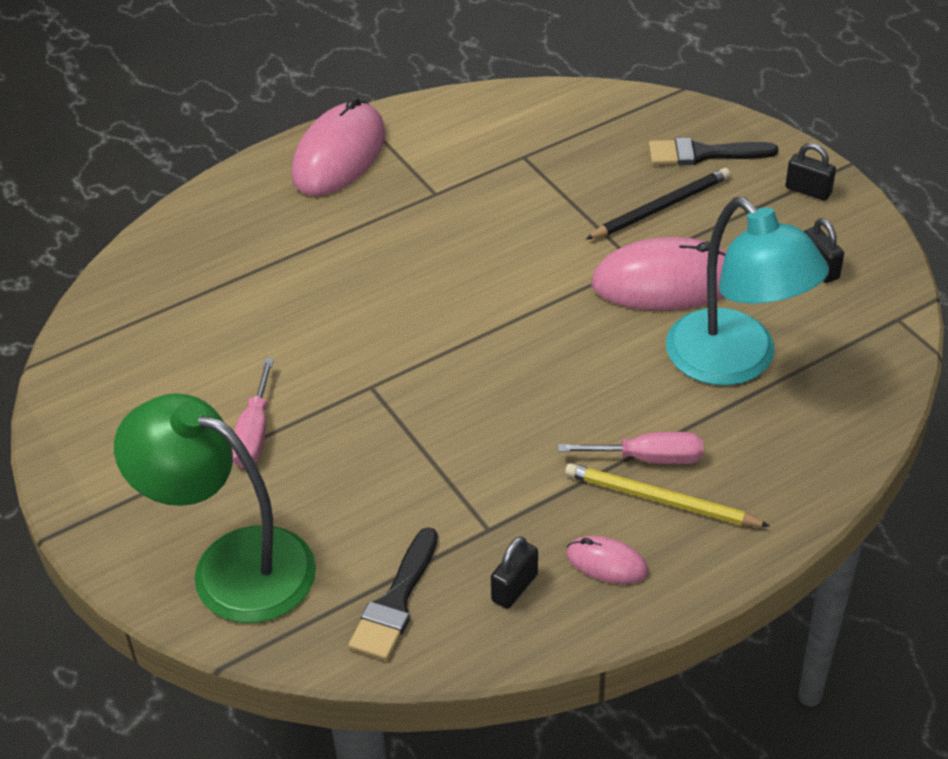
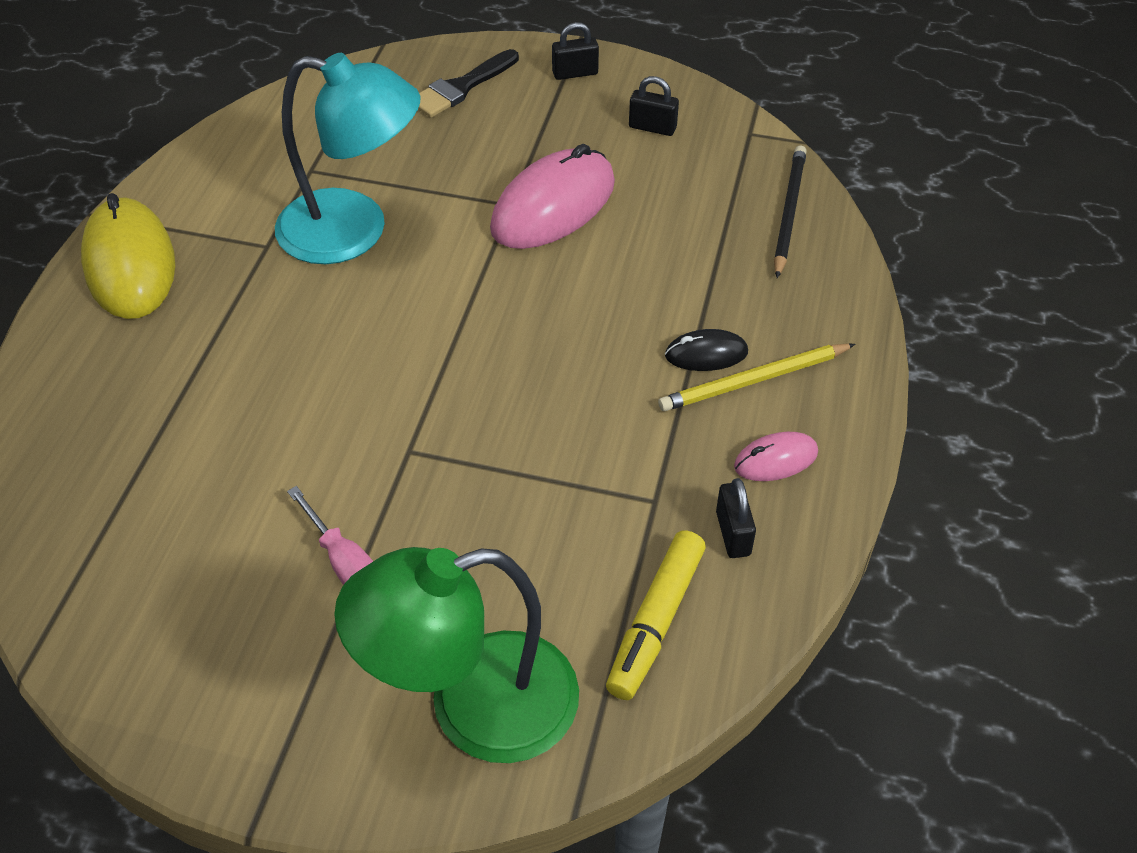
camera: 45 degrees left, 5 degrees up
(339, 155) = (130, 264): pink mouse -> yellow mouse
(395, 602) = (655, 622): black brush -> yellow marker
(648, 458) = (706, 354): pink screwdriver -> black mouse
(660, 208) = (478, 149): black pencil -> black pencil (788, 213)
(735, 362) = (679, 236): turquoise lamp -> turquoise lamp (354, 231)

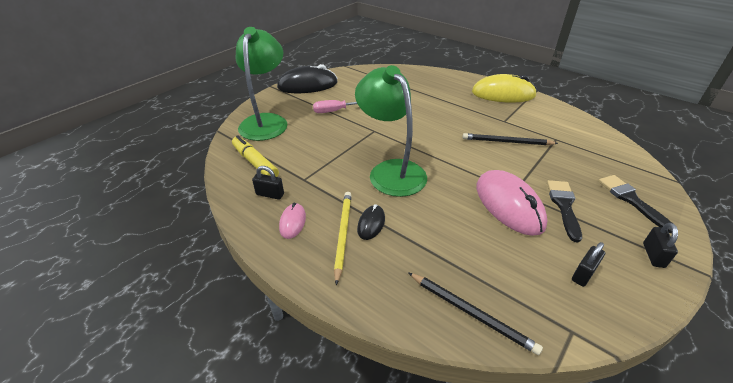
camera: 115 degrees right, 10 degrees down
(210, 716) = (307, 85): none -> black mouse
(354, 231) = (507, 142): turquoise lamp -> black pencil
(518, 150) = (564, 206): none -> black brush
(546, 373) = (391, 171): none -> green lamp

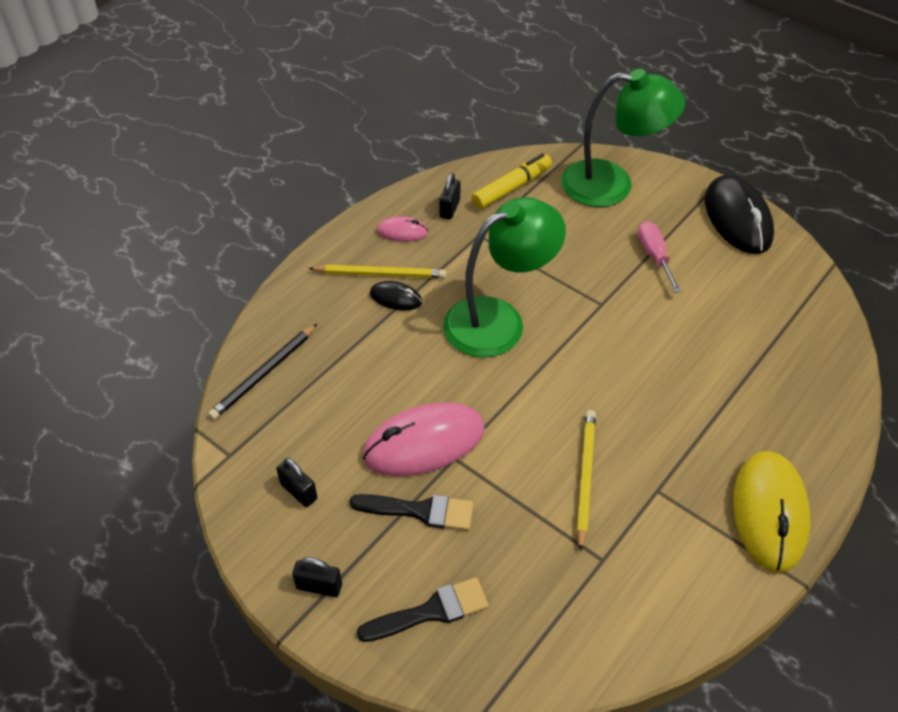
camera: 90 degrees right, 10 degrees up
(507, 142) = (585, 478): black pencil -> yellow pencil

